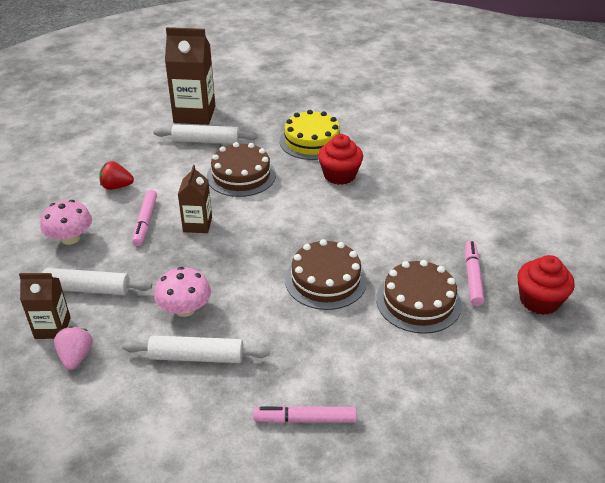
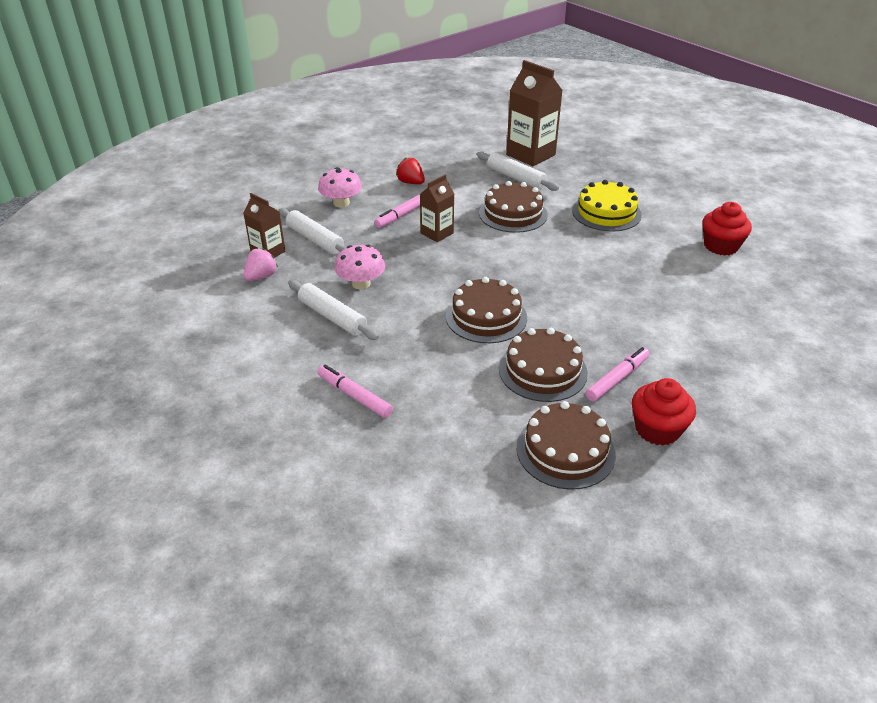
camera: 40 degrees right, 0 degrees up
(339, 175) = (597, 248): red cupcake -> red cupcake (721, 246)
(506, 357) = (565, 450): none -> brown cake

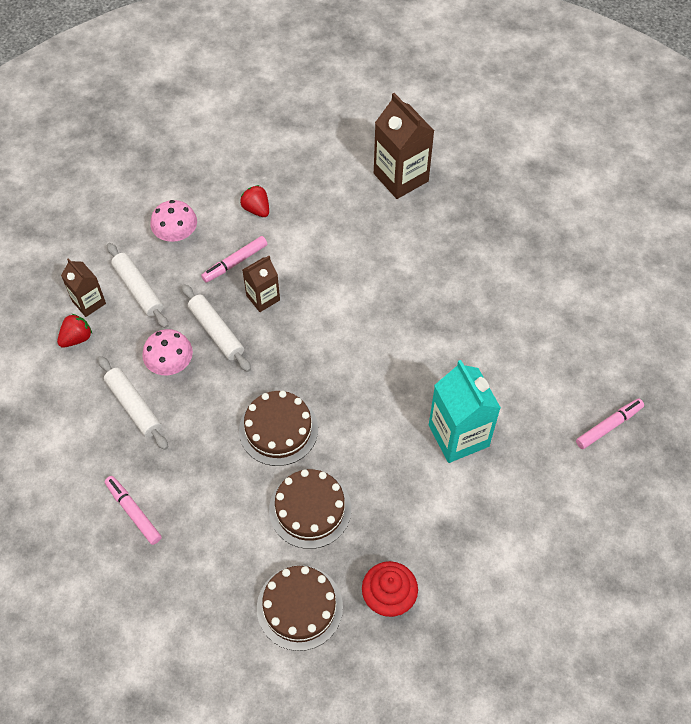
camera: 10 degrees right, 20 degrees up
(261, 277) = (77, 338): pink strawberry -> red strawberry
(513, 214) = (350, 278): brown cake -> none
(515, 178) = (371, 217): white rolling pin -> white rolling pin (216, 332)
(606, 213) = (450, 290): yellow cake -> none
(617, 379) = (375, 531): pink marker -> pink marker (608, 426)
(664, 301) = (458, 435): none -> turquoise carton
(721, 246) = (550, 362): red cupcake -> none

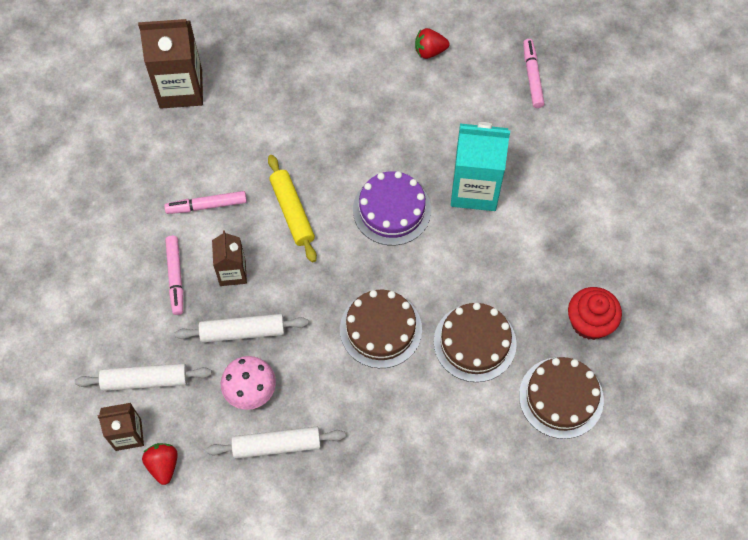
camera: 60 degrees left, 5 degrees up
(133, 512) = (390, 496): pink marker -> pink marker (206, 205)
(176, 233) = (103, 314): pink mushroom -> none
(256, 209) = (127, 228): red strawberry -> red strawberry (429, 51)
(343, 310) = (292, 212): none -> yellow rolling pin
(394, 381) = (392, 210): none -> purple cake

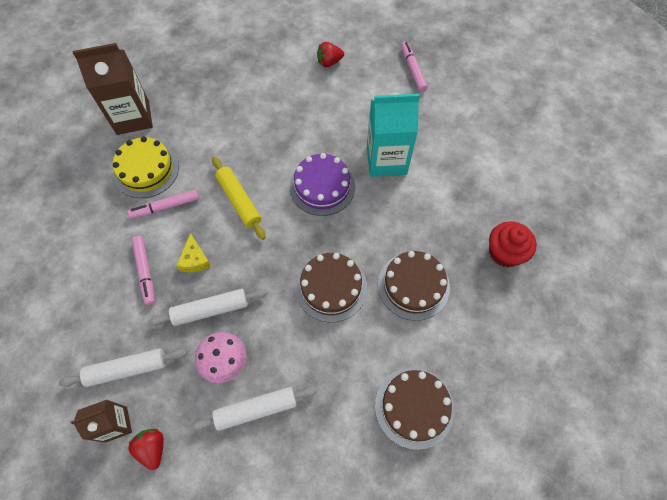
camera: 10 degrees left, 0 degrees up
(189, 157) = (146, 170): none -> yellow cake
(232, 272) = (195, 259): brown carton -> yellow cheese
(561, 397) = (497, 321): brown cake -> brown cake (414, 407)

